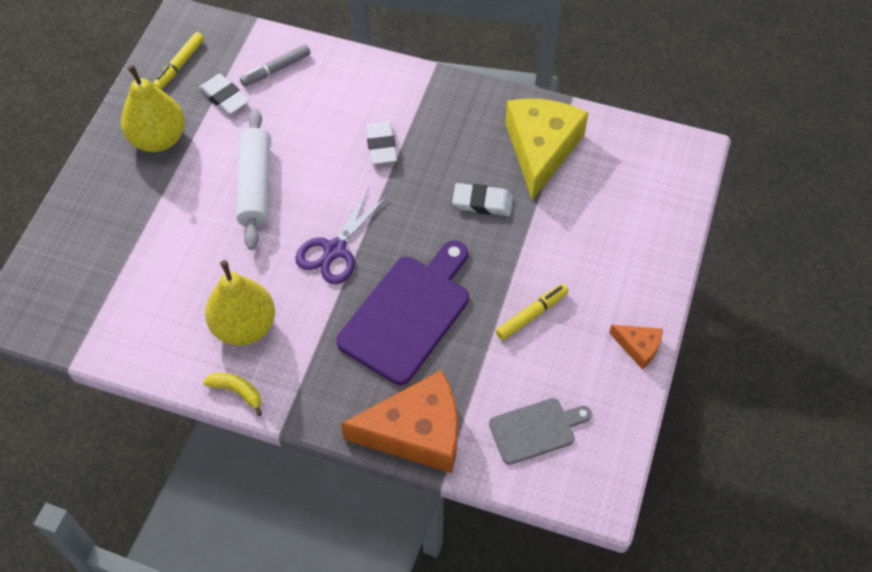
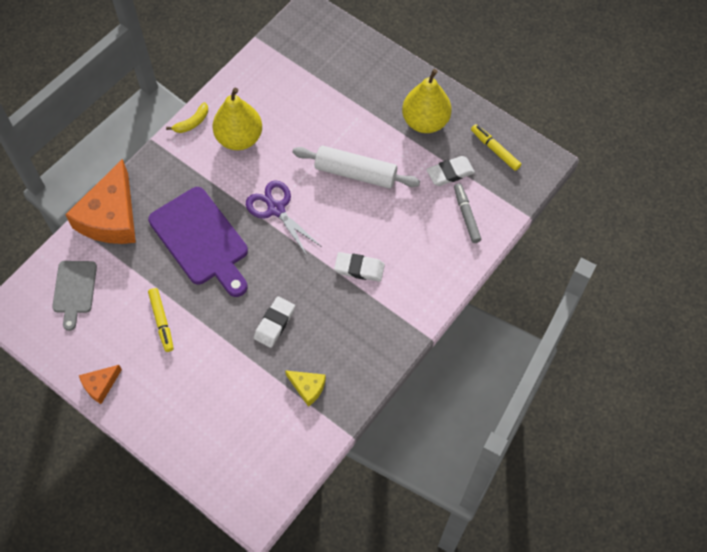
camera: 110 degrees right, 5 degrees up
(541, 149) = (307, 387): yellow cheese -> yellow cheese, size x0.47

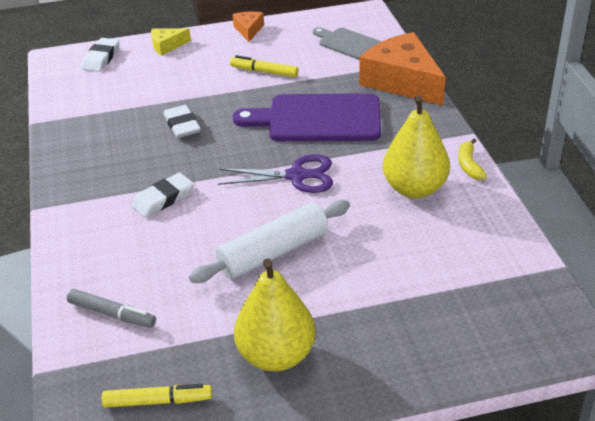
camera: 130 degrees right, 25 degrees down
(307, 387) = (103, 118): yellow cheese -> yellow cheese (167, 46)
(450, 173) = (179, 334): white eraser -> white eraser (101, 58)

